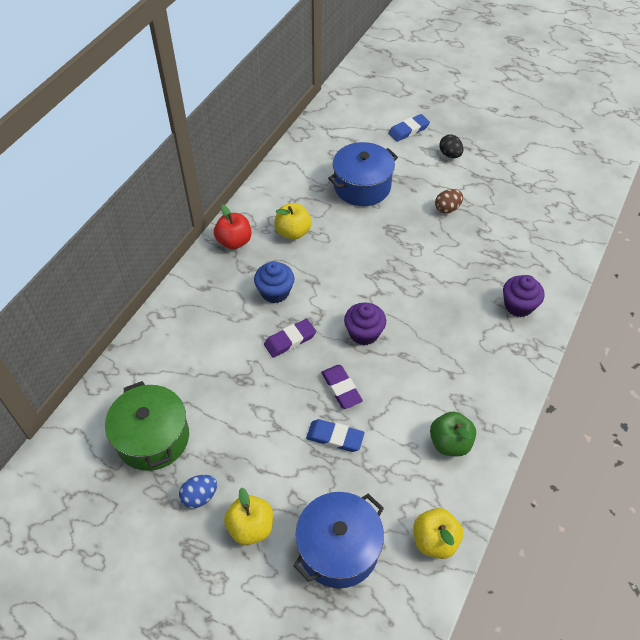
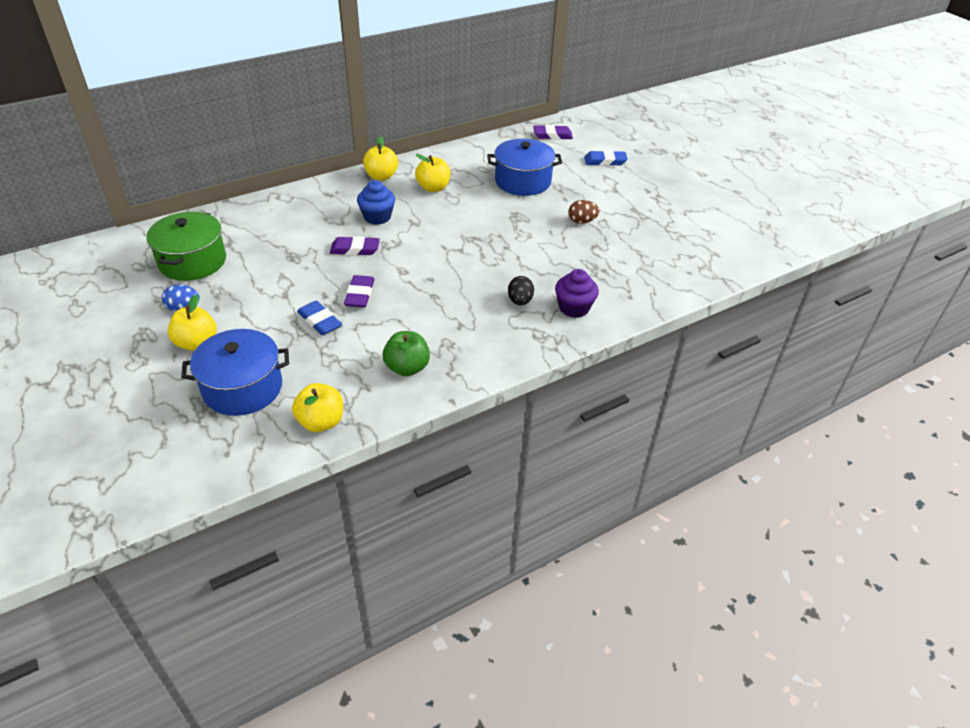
camera: 30 degrees right, 10 degrees down
(234, 241) = (381, 176): red apple -> yellow apple
(340, 119) = (552, 135): none -> purple eraser
(364, 333) = (417, 269): purple cupcake -> none
(450, 155) = (625, 189): black egg -> black egg (520, 301)

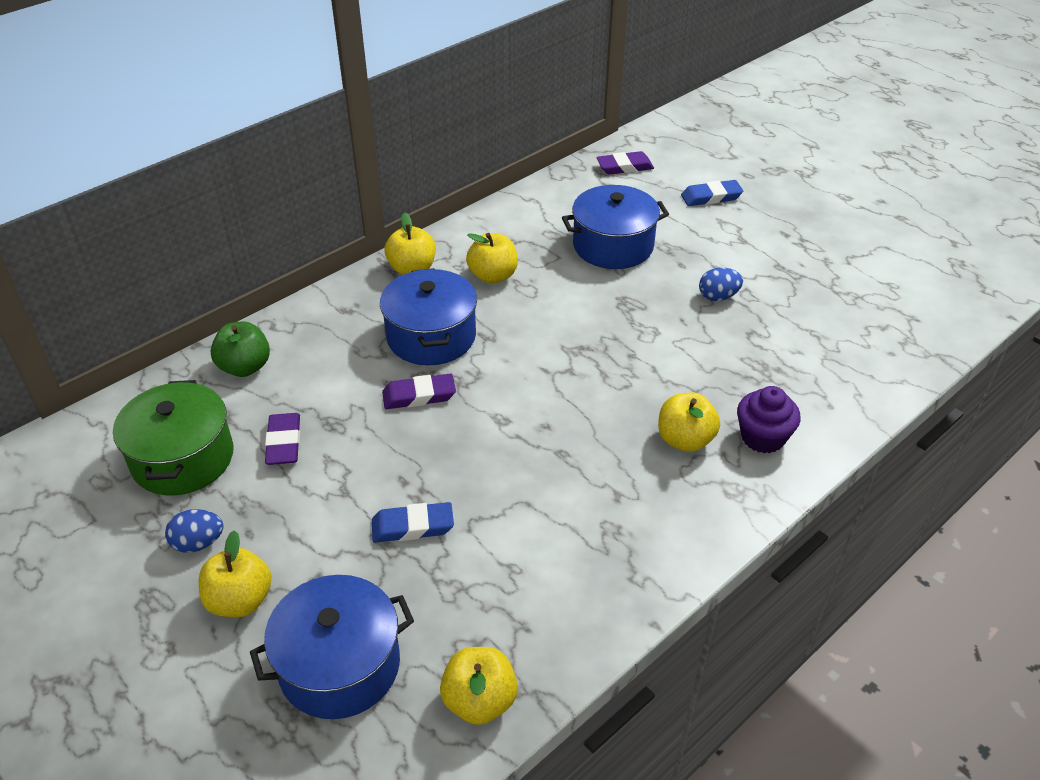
camera: 10 degrees left, 0 degrees up
(319, 321) = (412, 526): blue eraser -> blue eraser turned 45 degrees counterclockwise
(360, 294) = (454, 470): purple eraser -> purple eraser (284, 442)
(377, 217) = (431, 336): blue cupcake -> blue pot
(407, 368) = (570, 581): green apple -> green apple (245, 367)
(520, 301) = (685, 440): black egg -> yellow apple
(582, 221) = (718, 297): brown egg -> blue egg

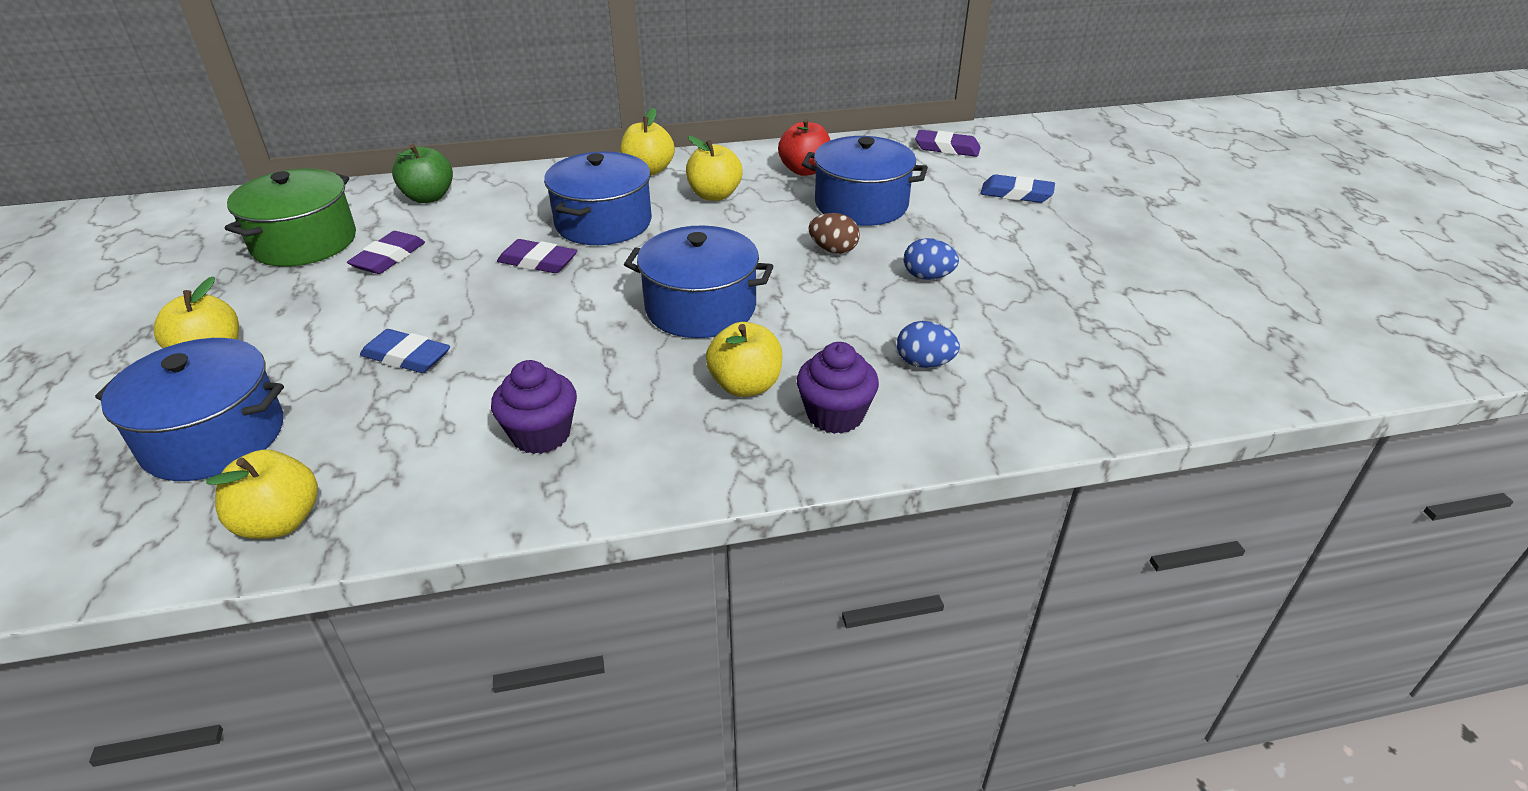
camera: 30 degrees right, 5 degrees down
(198, 543) = (237, 303): blue egg -> blue egg (924, 363)
(539, 226) = (805, 170): none -> red apple
(588, 542) = (541, 434): none -> purple cupcake
(589, 387) = (700, 308): none -> blue pot
(633, 297) = (833, 250): none -> brown egg

